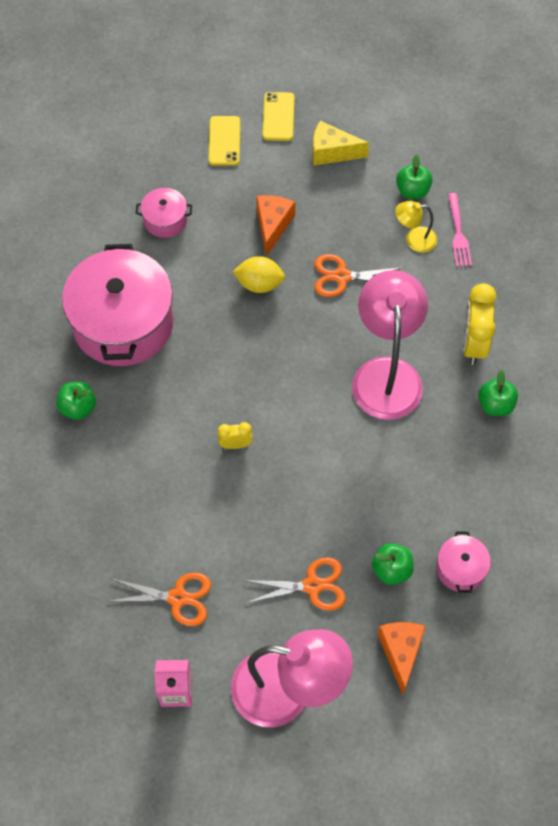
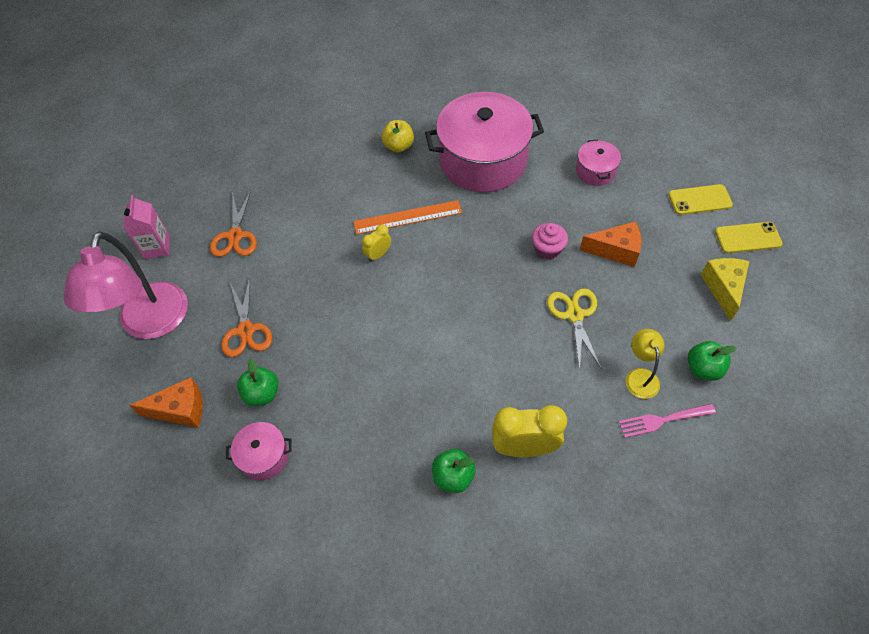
camera: 85 degrees right, 5 degrees down
(78, 407) = (398, 146): green apple -> yellow apple
(189, 409) = (407, 217): none -> orange ruler
(235, 444) = (378, 254): yellow clock -> yellow clock turned 120 degrees counterclockwise
(259, 284) = (547, 249): yellow lemon -> pink cupcake
(342, 276) = (574, 315): orange scissors -> yellow scissors
(386, 374) = (471, 367): pink lamp -> none

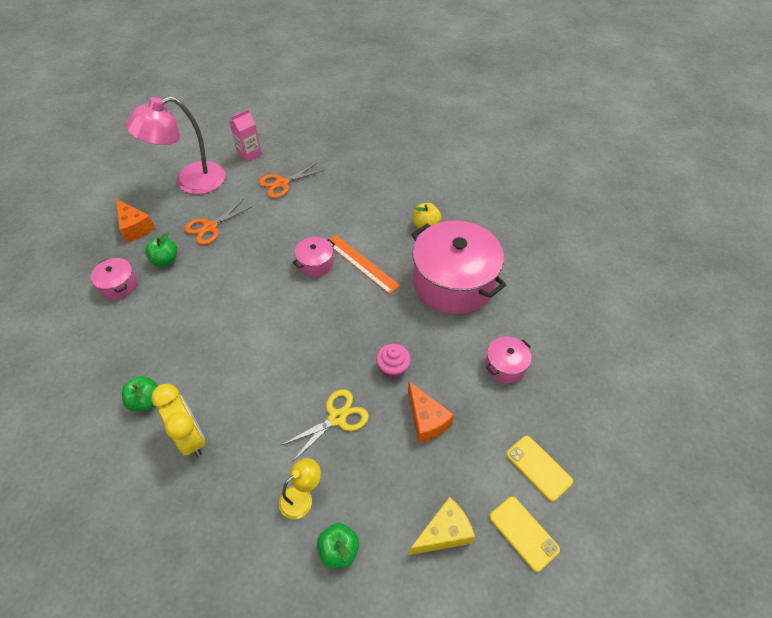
camera: 55 degrees right, 5 degrees down
(378, 254) = (315, 263): yellow clock -> pink pot
(663, 420) = (266, 536): pink fork -> none

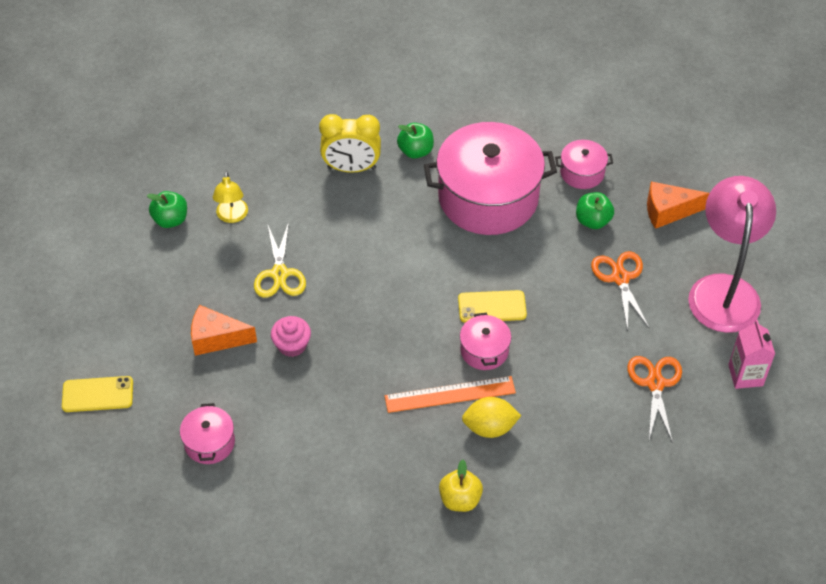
camera: 125 degrees right, 0 degrees up
(369, 235) = (490, 427): none -> yellow lemon
(443, 533) = (117, 291): yellow cheese -> none
(453, 282) = (349, 469): pink pot -> pink pot (488, 197)
(523, 533) = (65, 344): yellow phone -> yellow phone (492, 307)

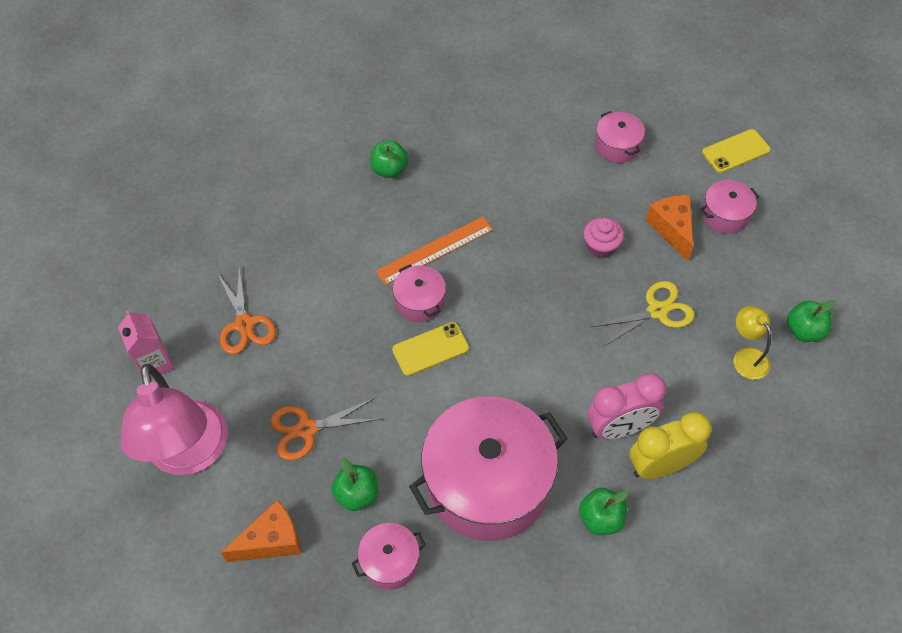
camera: 160 degrees right, 5 degrees up
(158, 335) = (725, 215): none -> pink pot
(216, 339) = (672, 229): orange cheese -> orange cheese turned 90 degrees counterclockwise
(279, 274) = (657, 311): yellow scissors -> yellow scissors turned 90 degrees clockwise
(367, 201) = (619, 428): none -> pink clock
(460, 499) = (389, 170): yellow apple -> green apple
(490, 427) = (387, 233): yellow lemon -> none
(620, 278) = (307, 429): orange scissors -> orange scissors turned 105 degrees clockwise

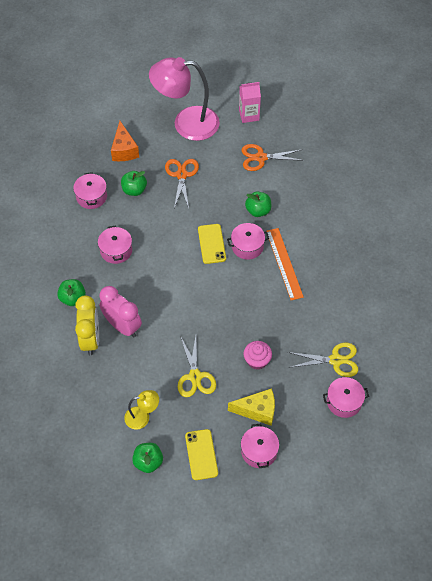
camera: 105 degrees right, 0 degrees up
(389, 170) = (359, 253): green apple -> green apple (258, 211)
(488, 482) = (116, 250): pink pot -> pink pot, size x0.45
(563, 165) = (335, 360): none -> yellow scissors
(619, 428) = (122, 326): pink clock -> pink clock turned 135 degrees clockwise
(672, 229) = (257, 410): orange cheese -> yellow cheese
(736, 151) = (316, 484): yellow phone -> yellow phone (201, 454)

